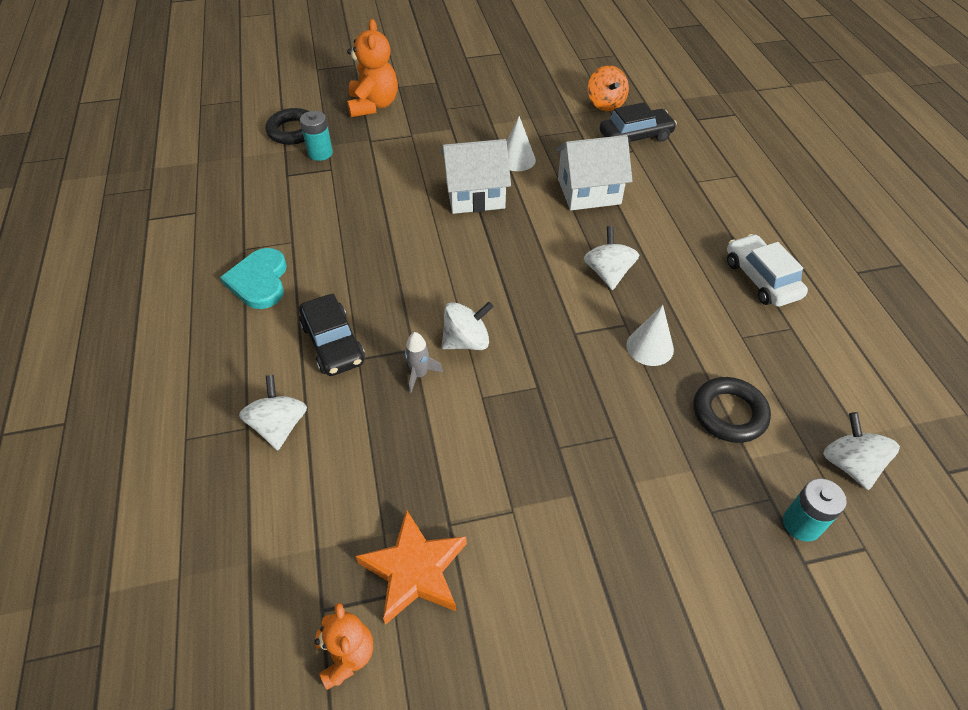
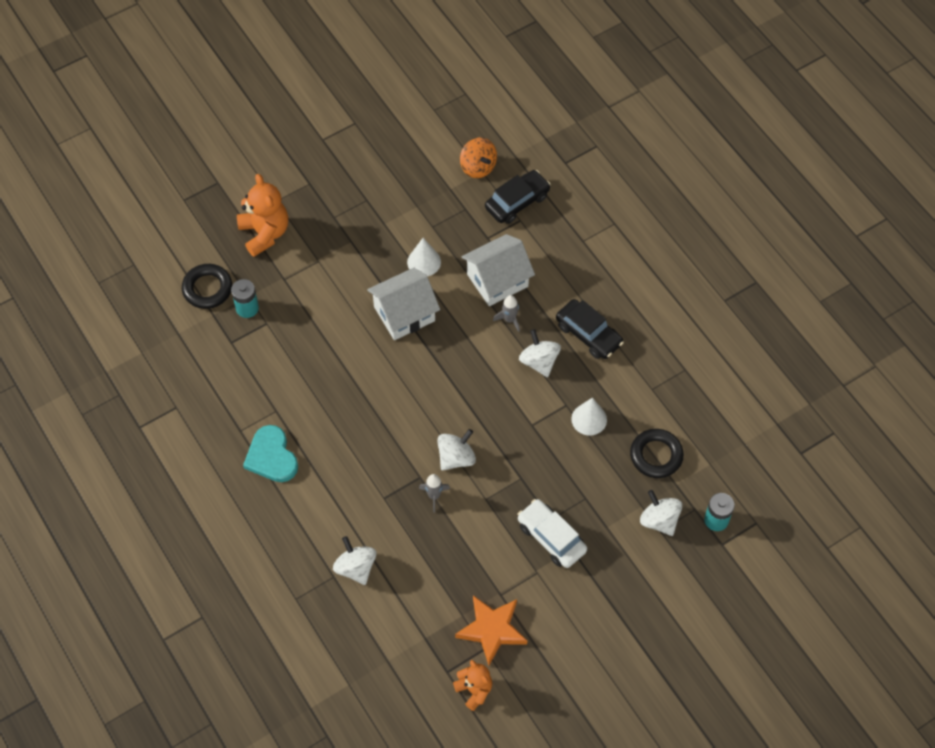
camera: 20 degrees left, 10 degrees up
(333, 343) = (359, 492): black car -> black car (588, 334)
(588, 227) = (509, 319): none -> grey rocket
(761, 279) = (655, 330): white car -> white car (551, 537)
(849, 464) = (739, 468): white spinning top -> white spinning top (659, 520)

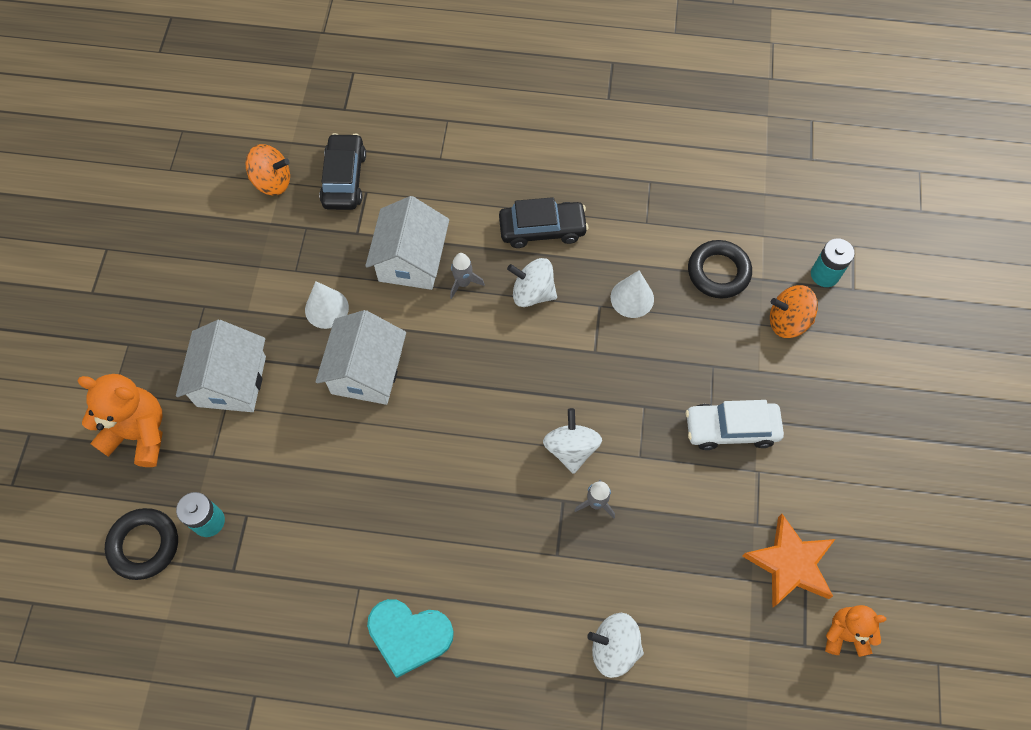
camera: 50 degrees left, 5 degrees up
(335, 251) = (231, 381): none -> white house
(659, 520) = (787, 321): white spinning top -> orange spinning top

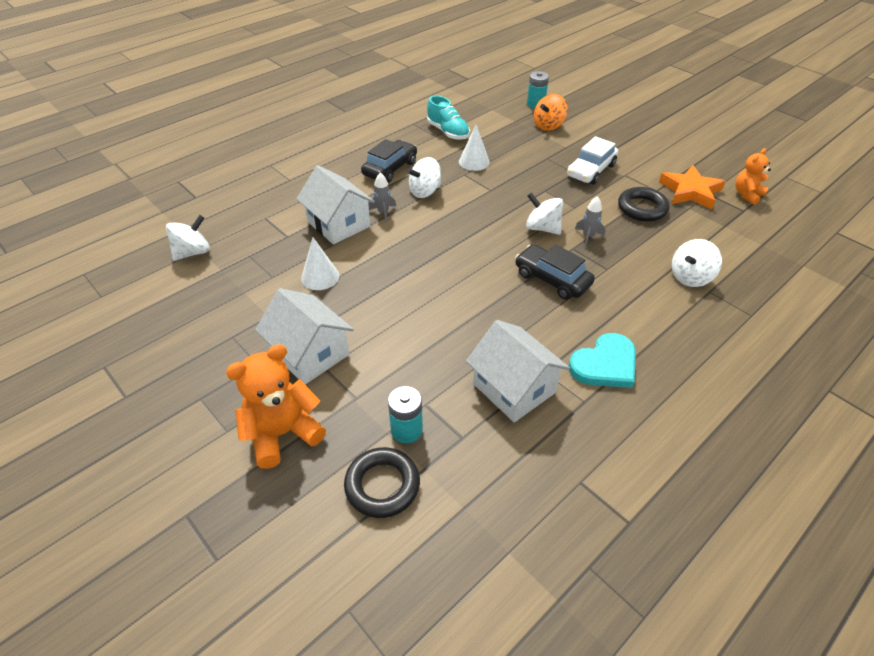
camera: 50 degrees left, 20 degrees down
(272, 182) = (193, 252): orange spinning top -> white spinning top
(344, 179) = (242, 221): black car -> black car (552, 279)
(366, 371) = (389, 283): white house -> white house (513, 388)
(666, 229) = (448, 132): none -> turquoise shoe
(718, 272) = (494, 130): black ring -> black ring (642, 208)

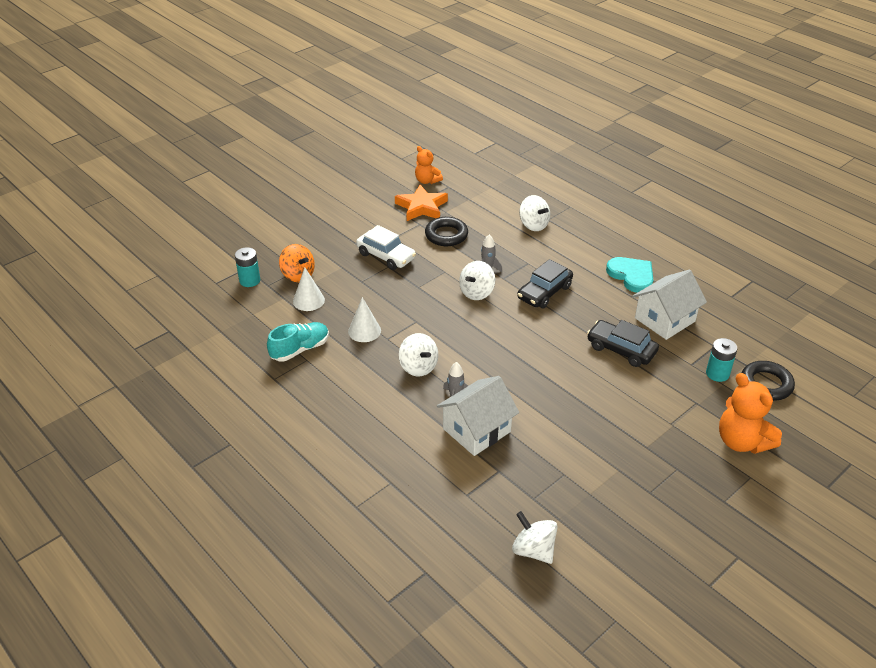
camera: 90 degrees left, 5 degrees down
(310, 353) = (658, 434): white house -> none
(320, 277) = (560, 437): white cone -> white cone (308, 300)
(390, 168) = (373, 395): black car -> black car (621, 349)

